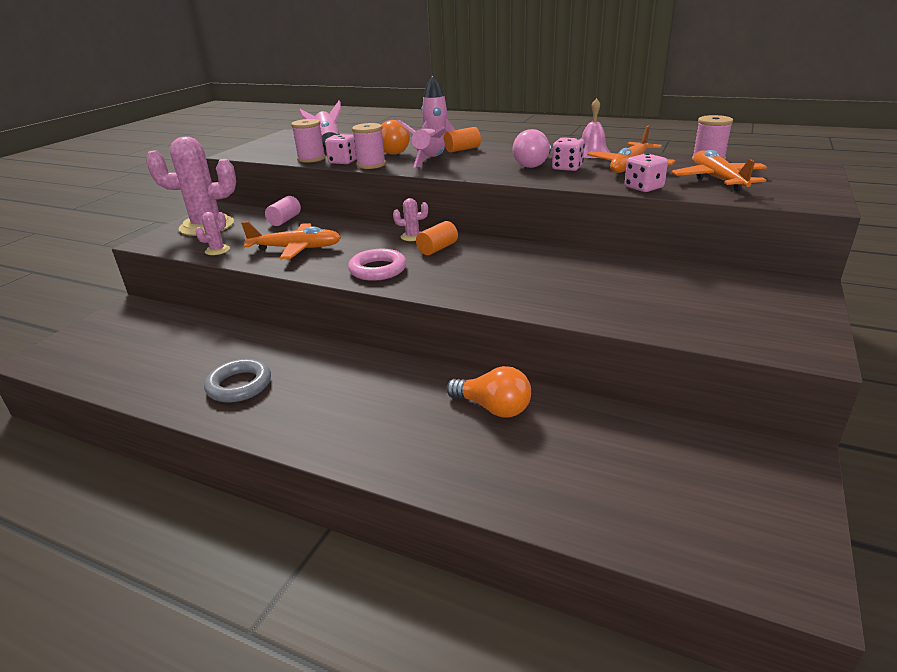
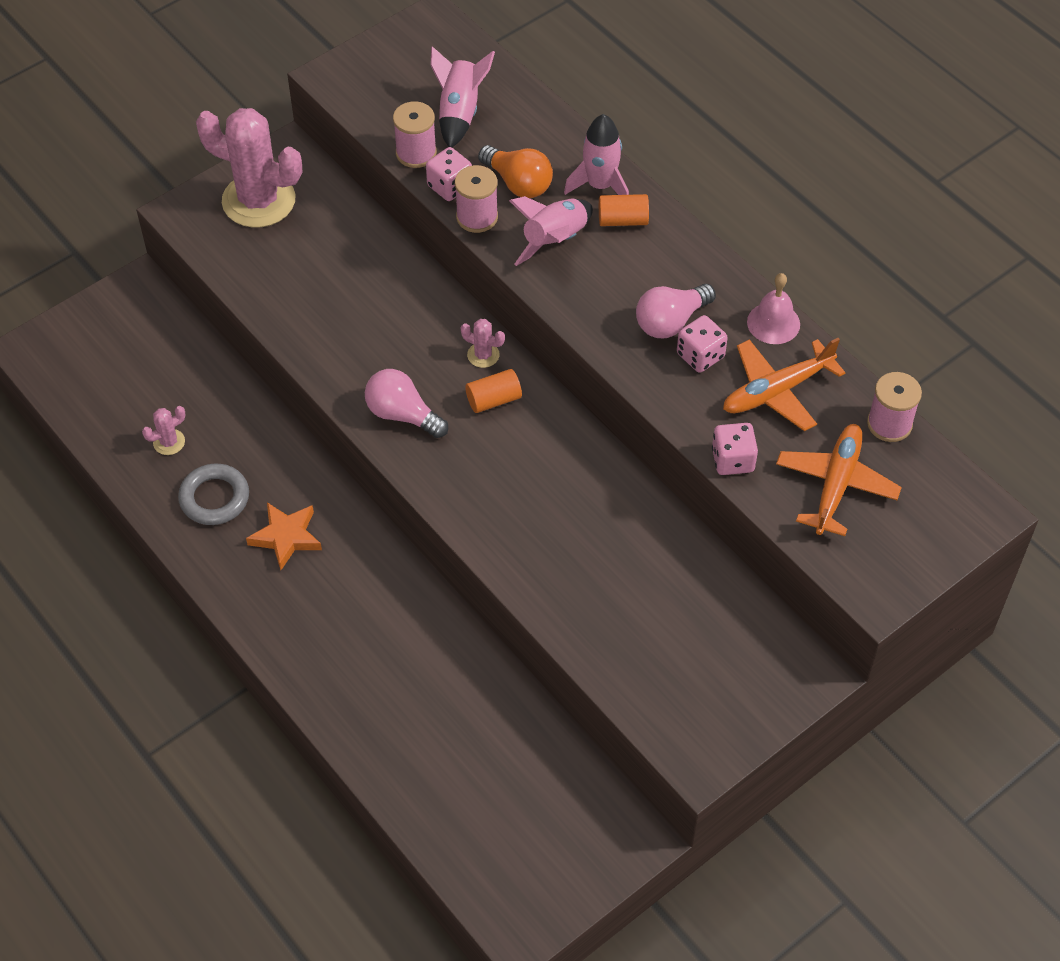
camera: 25 degrees right, 25 degrees up
(217, 250) = (250, 277): pink cactus -> pink cactus (169, 442)
(285, 220) = (356, 230): pink cylinder -> none
(295, 249) = (337, 318): orange plane -> none
(317, 386) = (286, 537): none -> orange star
(378, 269) = (402, 415): pink ring -> pink light bulb
(493, 408) = (430, 650): orange light bulb -> none

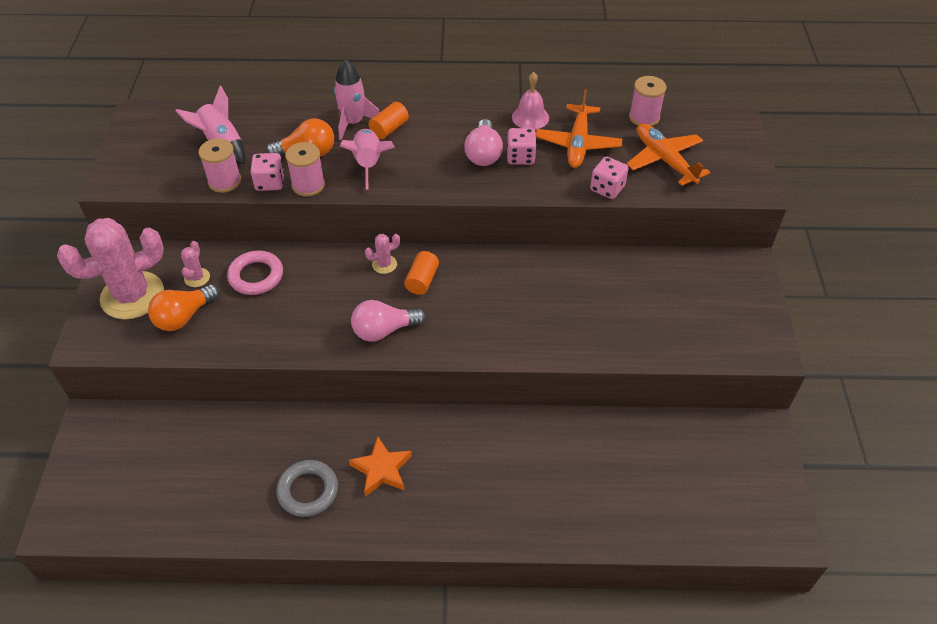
camera: 50 degrees left, 5 degrees down
(169, 442) = (234, 488): pink cactus -> pink cactus (197, 277)
(272, 256) = (184, 317): none -> orange light bulb
(369, 269) = (256, 276): none -> pink ring

